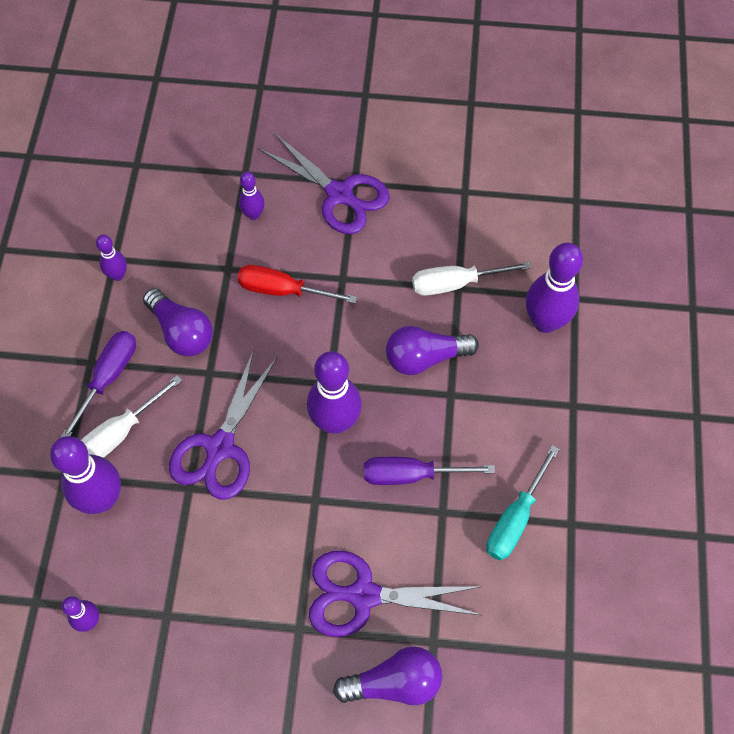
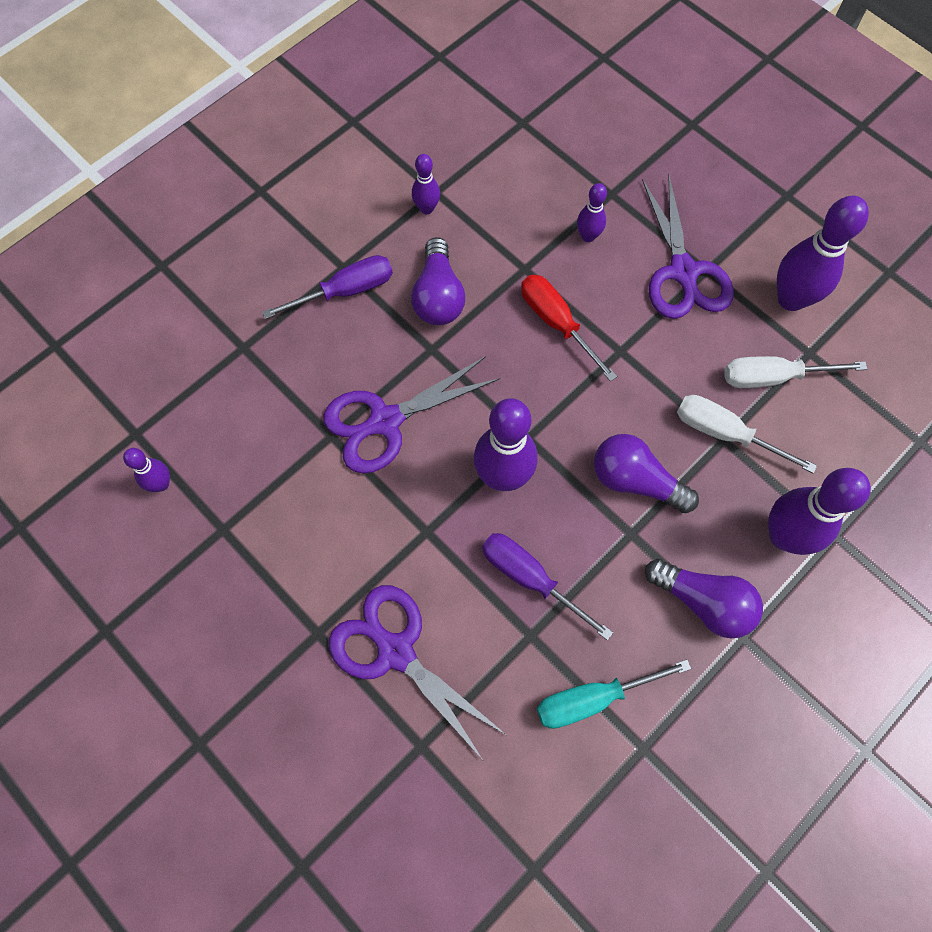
camera: 40 degrees right, 5 degrees up
(102, 499) = (255, 390): purple bowling pin -> purple bowling pin (791, 299)
(120, 433) = (315, 345): white screwdriver -> white screwdriver (773, 377)
(394, 683) = (355, 753): purple light bulb -> purple light bulb (703, 602)

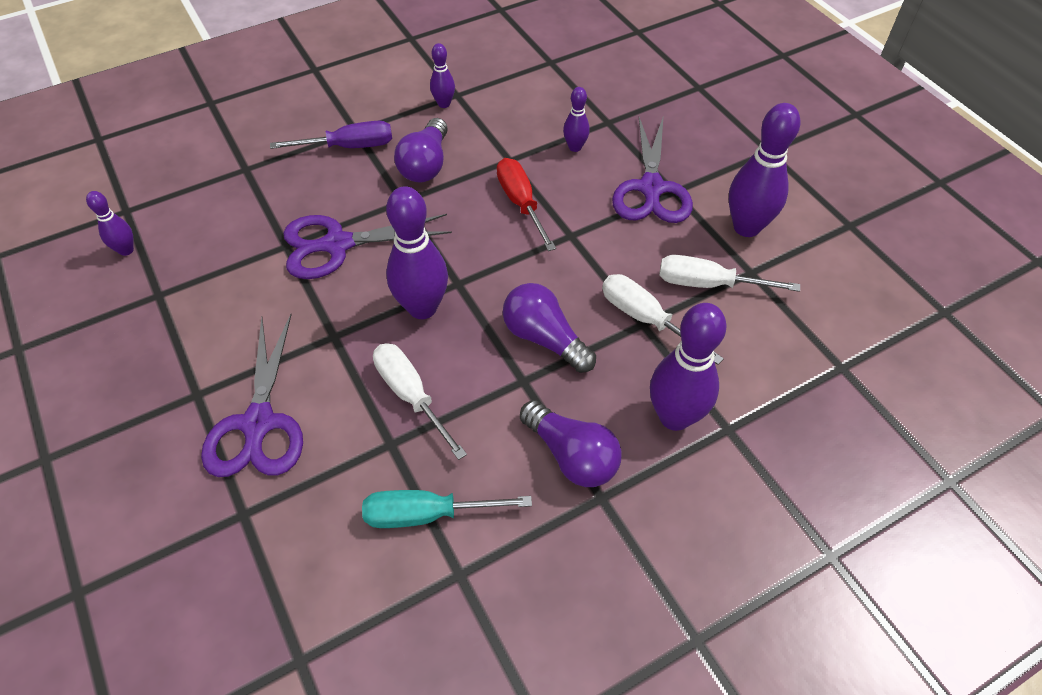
camera: 15 degrees right, 15 degrees down
(394, 650) = (258, 425): purple scissors -> purple scissors turned 150 degrees counterclockwise
(530, 578) = (411, 396): purple screwdriver -> white screwdriver

